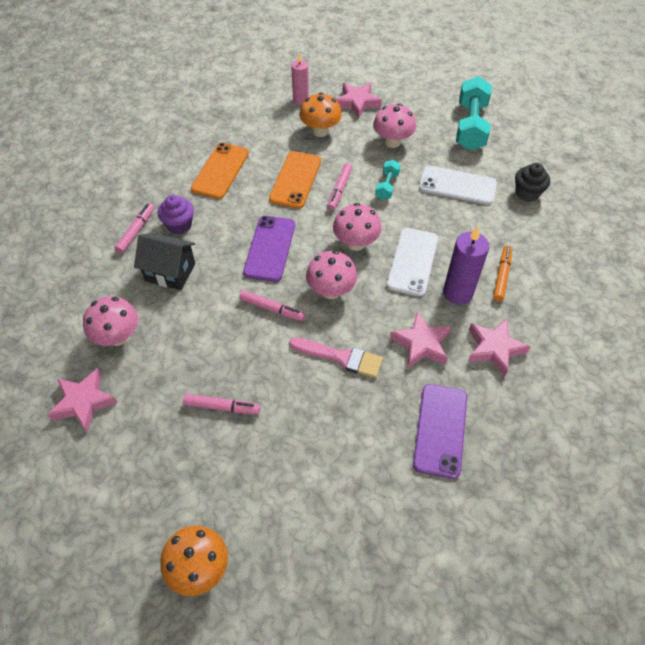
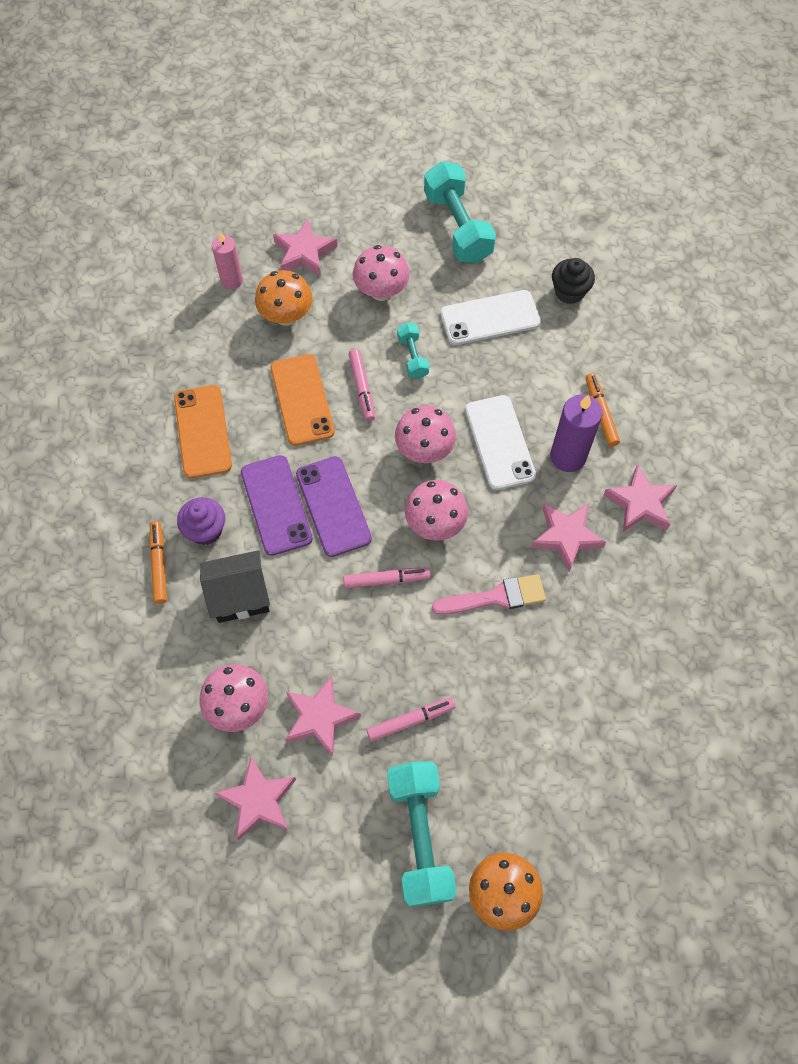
camera: 30 degrees left, 10 degrees up
(136, 231) = (159, 564): pink marker -> orange marker
(163, 372) = (320, 717): none -> pink star
(170, 489) = (420, 836): none -> turquoise dumbbell
(440, 430) = (639, 622): purple phone -> purple phone (276, 505)

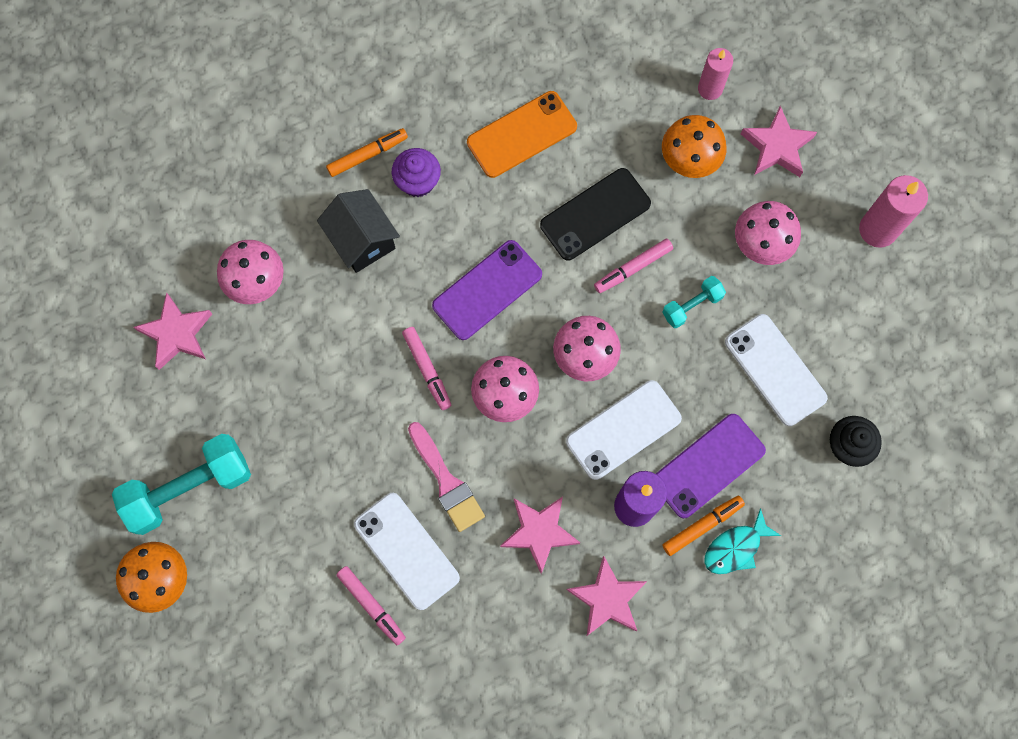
camera: 70 degrees right, 10 degrees up
(276, 505) = (468, 236): purple phone -> purple phone (708, 466)
(302, 400) = (595, 214): orange phone -> black phone
(320, 717) = (269, 358): pink star -> none
(403, 212) = (877, 229): none -> pink candle
(410, 721) = (293, 442): pink marker -> pink marker (371, 606)
(457, 227) = (883, 295): turquoise dumbbell -> none
(547, 652) = (406, 551): none -> white phone
(626, 395) = (735, 548): none -> turquoise fish

